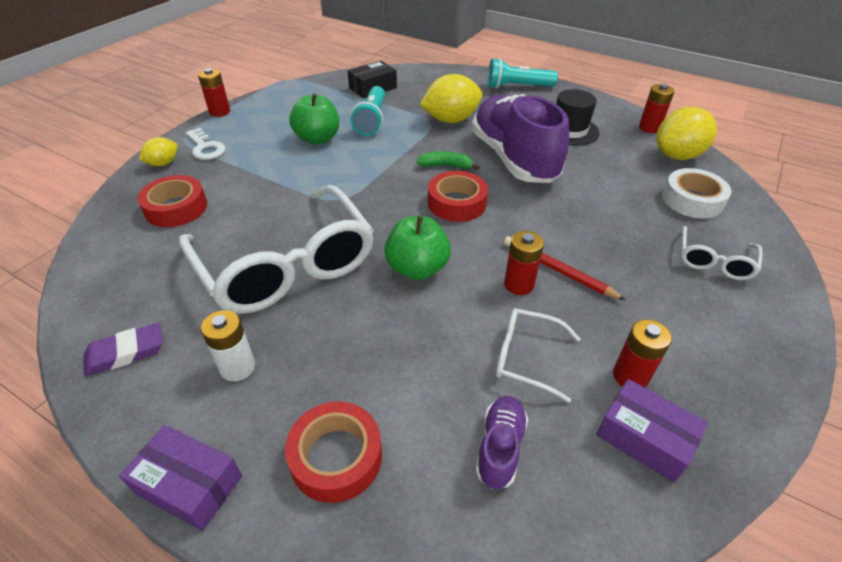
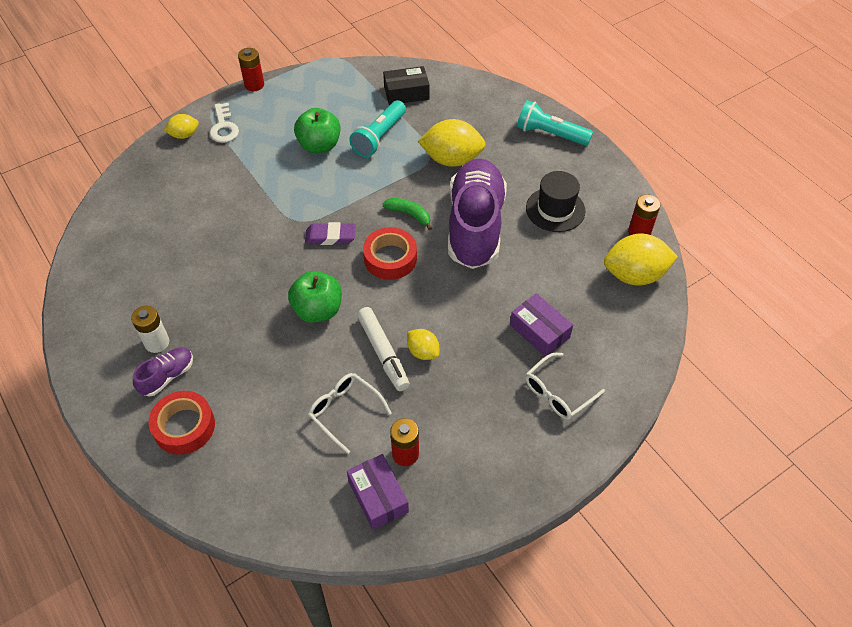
camera: 25 degrees right, 10 degrees up
(125, 353) = (95, 305): purple eraser -> purple eraser (330, 237)
(176, 208) = (175, 188): red tape -> none
(189, 484) = (98, 408): purple box -> purple box (539, 331)
(286, 265) = (227, 272): white glasses -> none
(500, 447) = (283, 463): purple shoe -> purple shoe (167, 376)
(519, 284) = (383, 353): red battery -> white marker
(558, 270) = (423, 352): red pencil -> yellow lemon
(692, 200) = (599, 328): white tape -> none

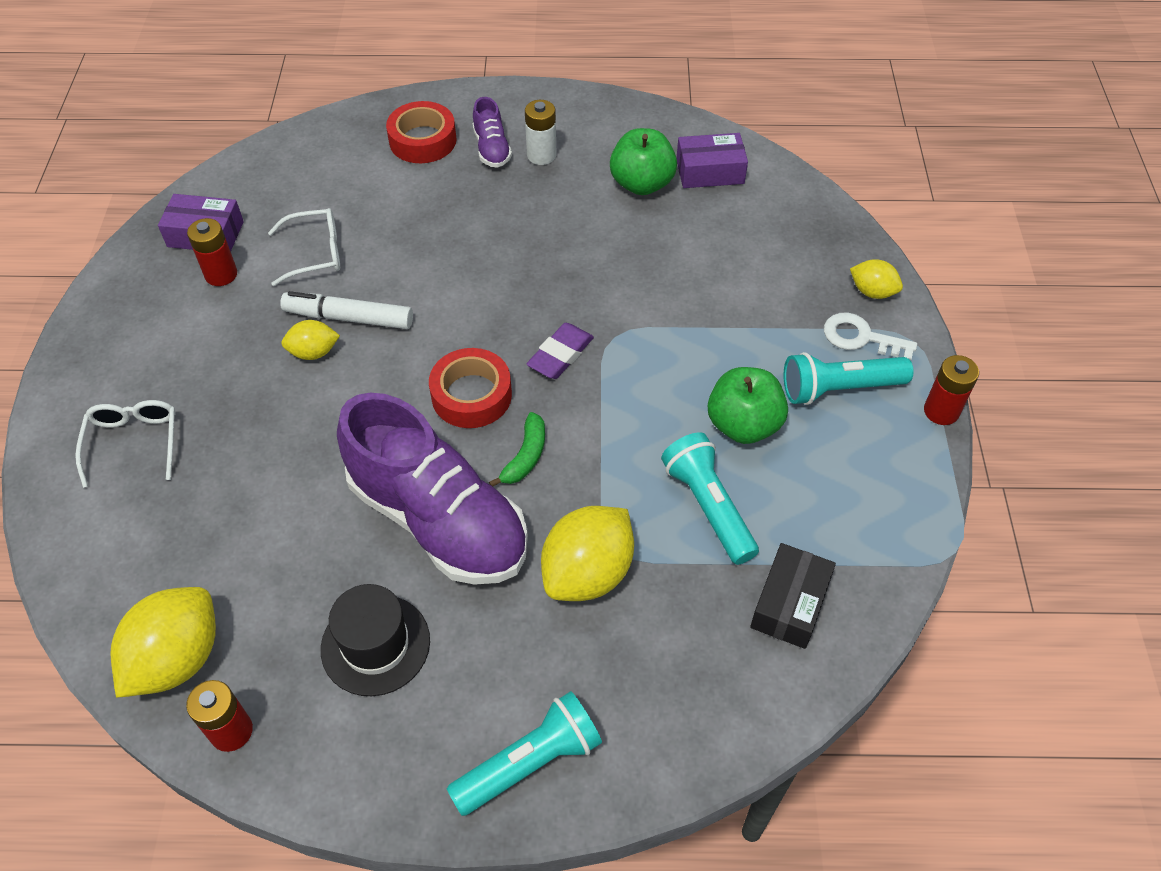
camera: 125 degrees right, 0 degrees up
(184, 135) = (872, 292): yellow lemon -> yellow lemon turned 75 degrees counterclockwise
(267, 122) = (839, 388): none -> turquoise flashlight
(318, 310) = (461, 291): green apple -> green apple (642, 184)
(409, 214) = (525, 456): green banana -> green banana turned 45 degrees counterclockwise
(539, 331) = (220, 480): purple box -> purple box (710, 171)

